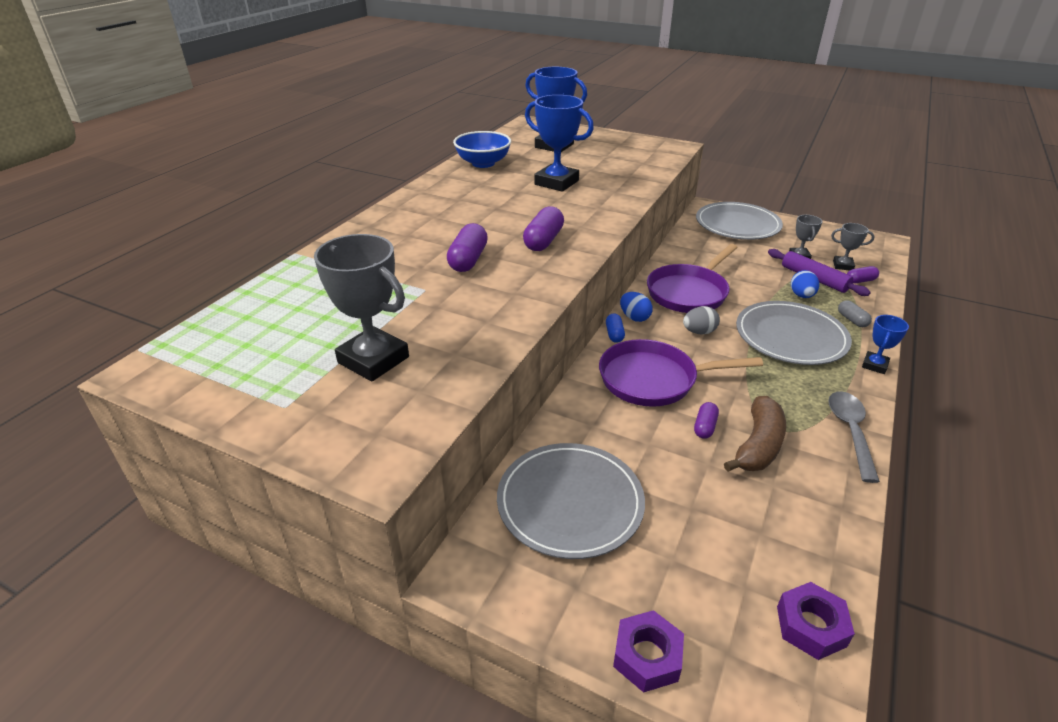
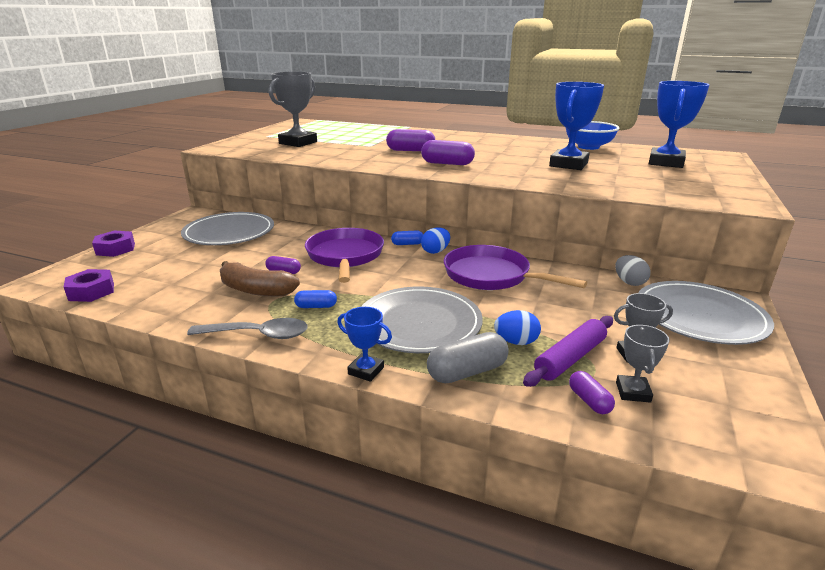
camera: 85 degrees right, 10 degrees down
(699, 332) = (418, 276): grey egg -> grey egg (629, 282)
(781, 396) = (316, 306): none -> blue capsule
(852, 320) = (467, 372): grey capsule -> grey capsule, size x1.71

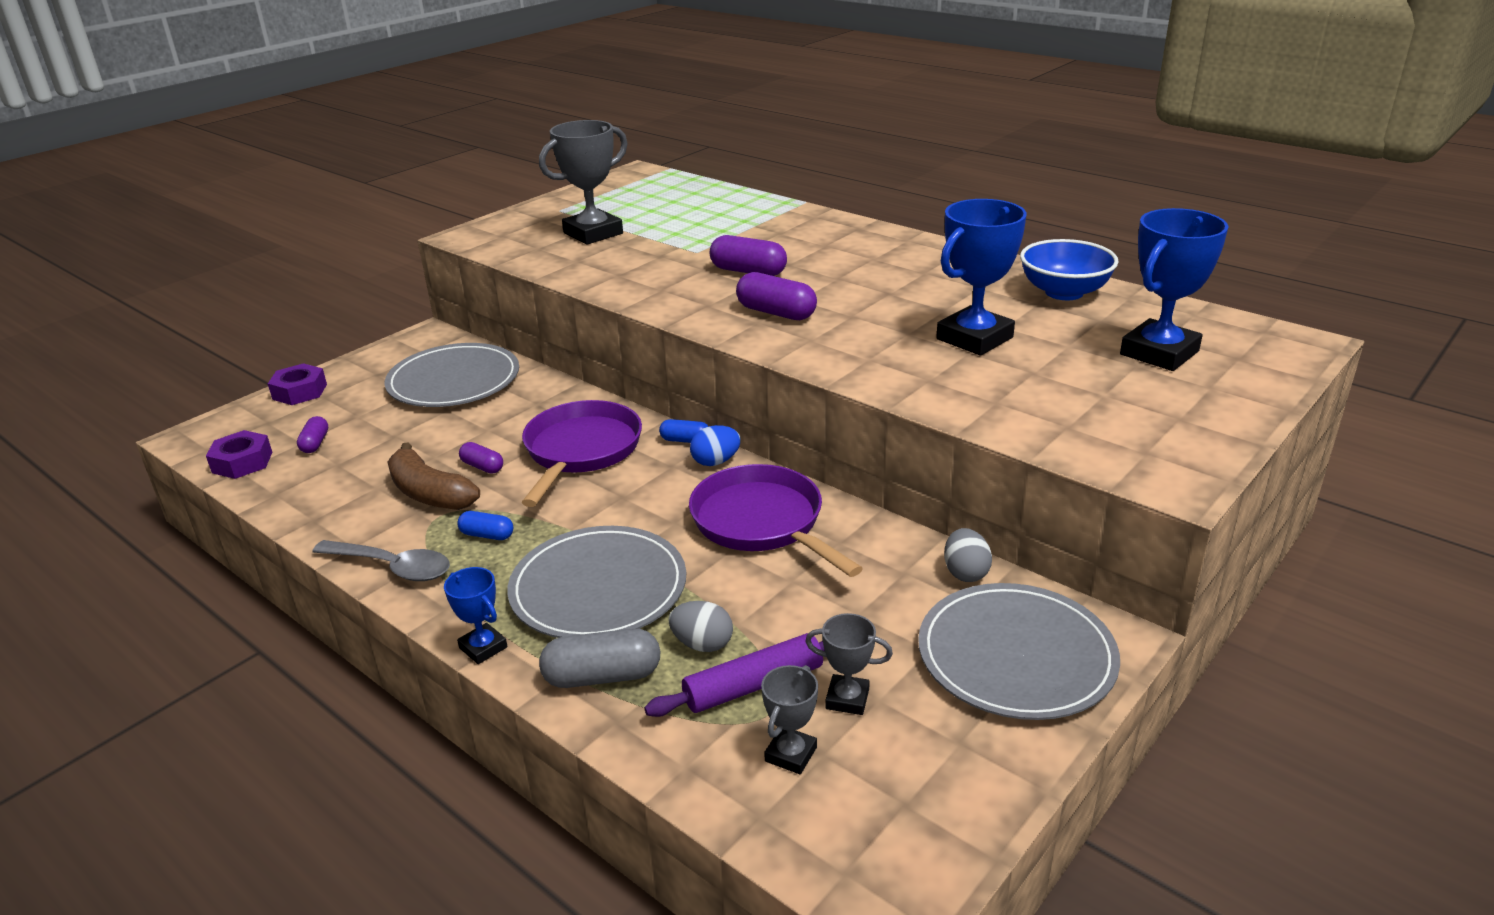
camera: 20 degrees right, 5 degrees up
(516, 342) = (702, 644): blue egg -> grey egg
(589, 401) = (721, 753): purple capsule -> purple capsule (315, 443)

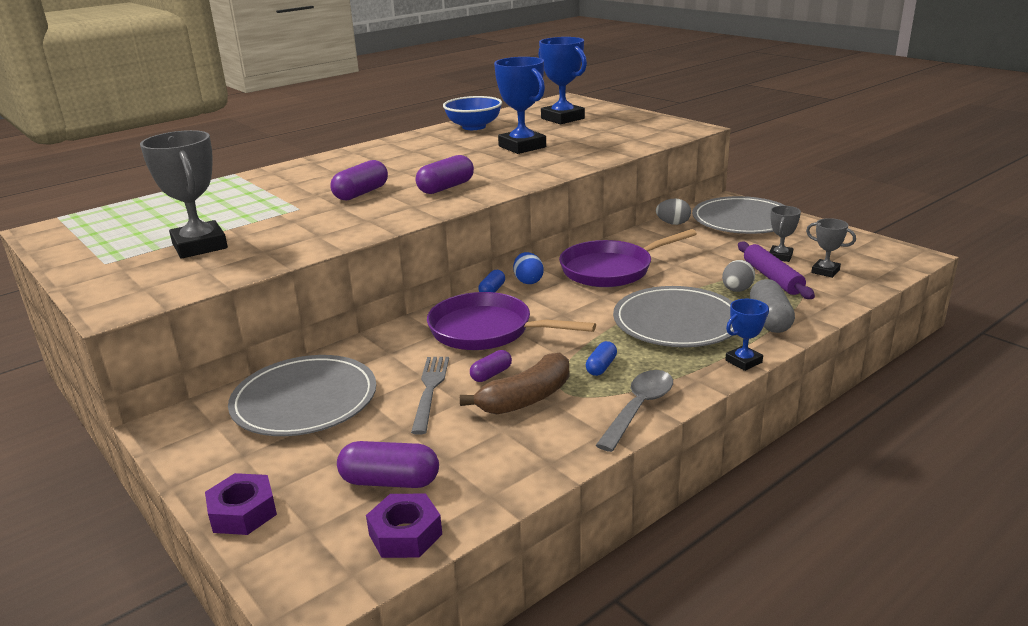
camera: 80 degrees left, 5 degrees down
(315, 443) = (390, 481): purple capsule -> purple capsule, size x1.71
(457, 438) = (430, 390): none -> grey fork

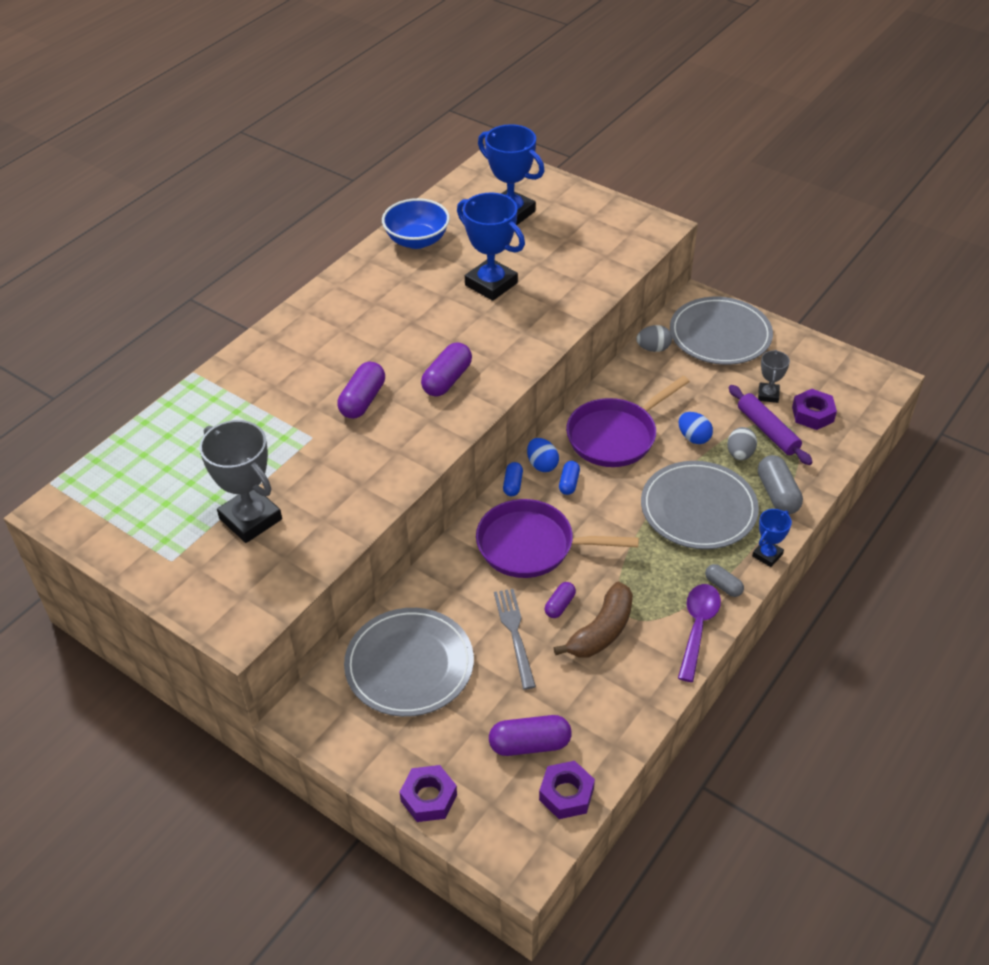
camera: 15 degrees left, 20 degrees up
(601, 367) = (651, 580): blue capsule -> blue capsule (569, 483)
(639, 408) = (697, 628): grey spoon -> purple spoon
(683, 379) = (723, 586): none -> grey capsule
(691, 276) = (693, 437): none -> blue egg
(825, 271) = (812, 414): grey trophy -> purple nut

